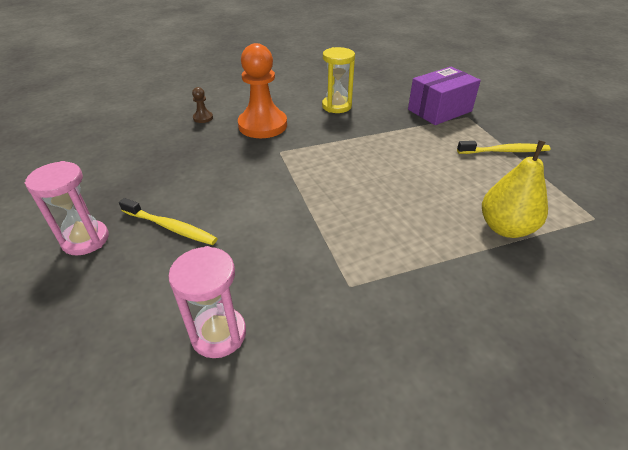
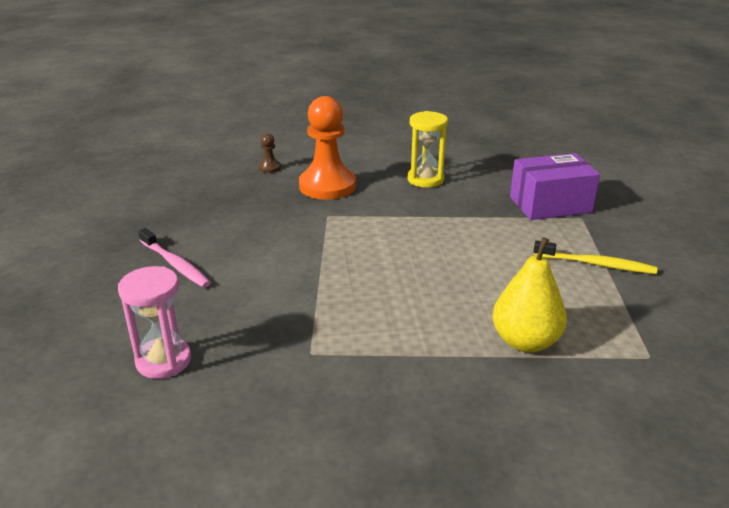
camera: 20 degrees right, 10 degrees down
(85, 240) = (96, 259): pink hourglass -> none
(170, 227) = (175, 264): yellow toothbrush -> pink toothbrush

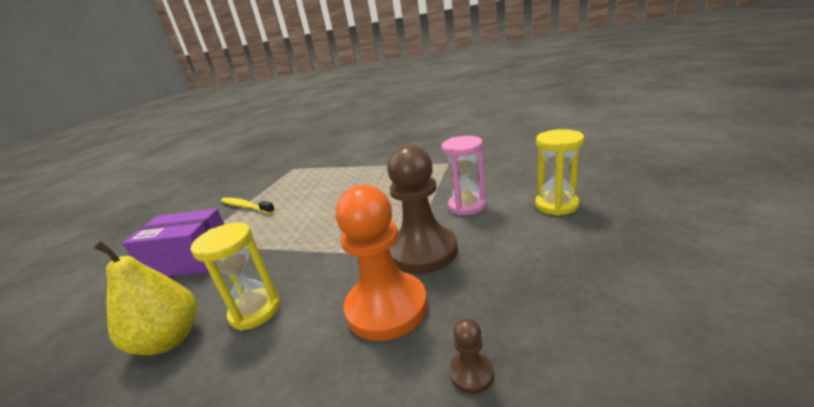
camera: 160 degrees left, 5 degrees down
(163, 361) = (531, 156): pink hourglass -> pink hourglass (467, 206)
(175, 264) = (556, 205): pink toothbrush -> yellow hourglass
(312, 218) = (423, 251): none -> brown pawn
(525, 341) = (338, 171): yellow pear -> yellow pear (170, 339)

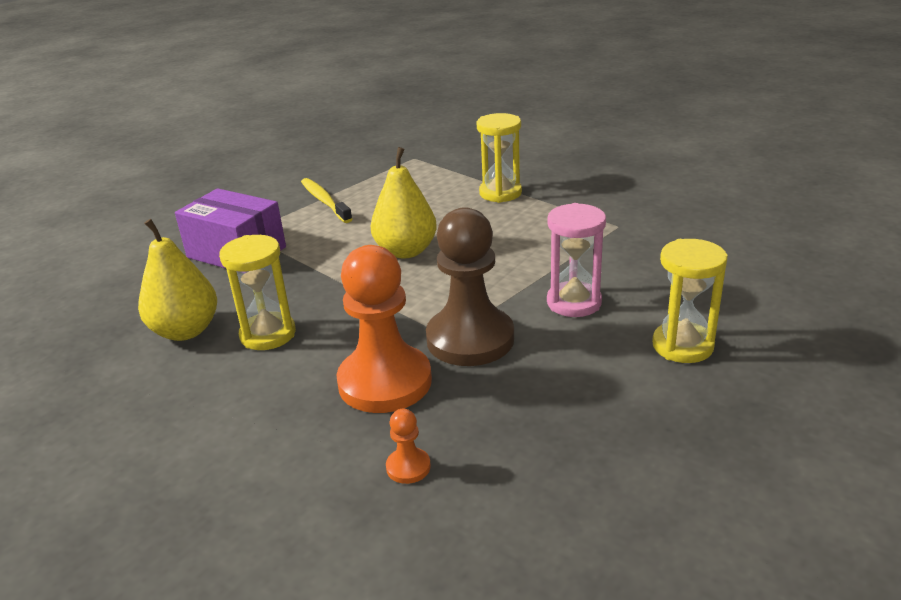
camera: 25 degrees right, 5 degrees up
(328, 215) = (406, 251): none -> yellow pear
(363, 168) = (500, 193): none -> yellow hourglass
(471, 373) = (408, 467): brown pawn -> orange pawn

